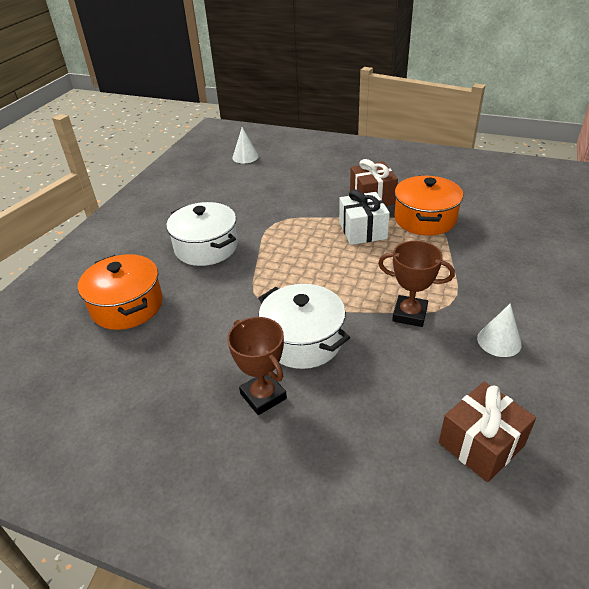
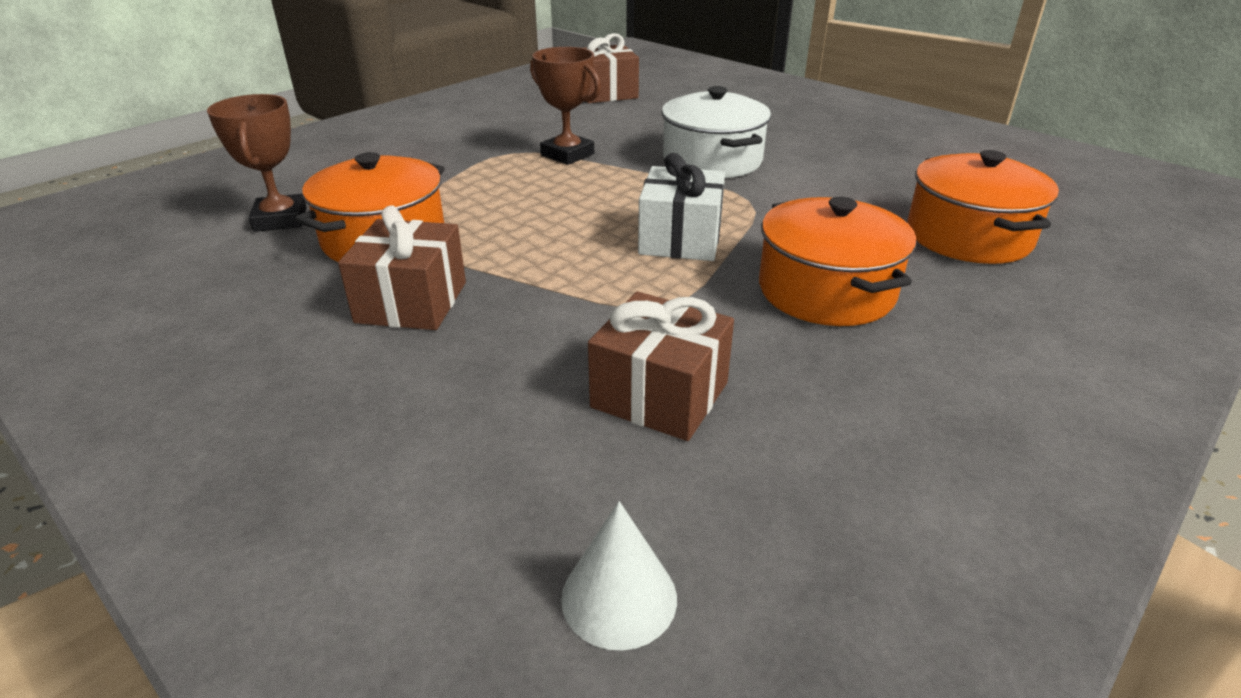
camera: 160 degrees left, 5 degrees down
(206, 247) = (826, 291): white pot -> orange pot
(257, 193) = (659, 395): none -> brown gift
(263, 396) = (777, 138): brown trophy -> brown trophy (280, 219)
(362, 230) = (510, 248): white gift -> white gift (680, 239)
(499, 341) = (506, 125): white cone -> none

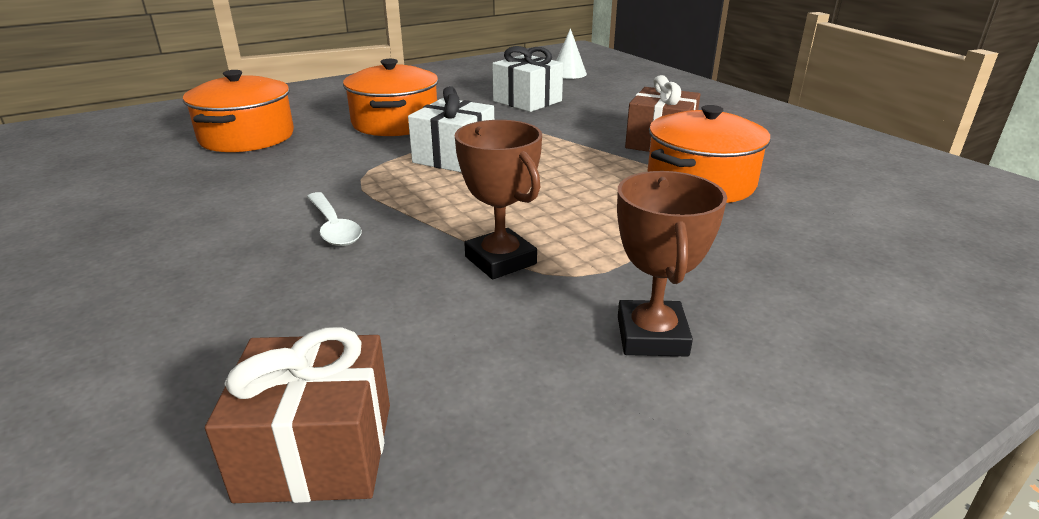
camera: 165 degrees left, 5 degrees down
(280, 219) = (818, 211): brown trophy -> brown trophy (652, 336)
(659, 395) = (527, 101): brown gift -> white gift
(712, 160) = (333, 227): white pot -> white spoon

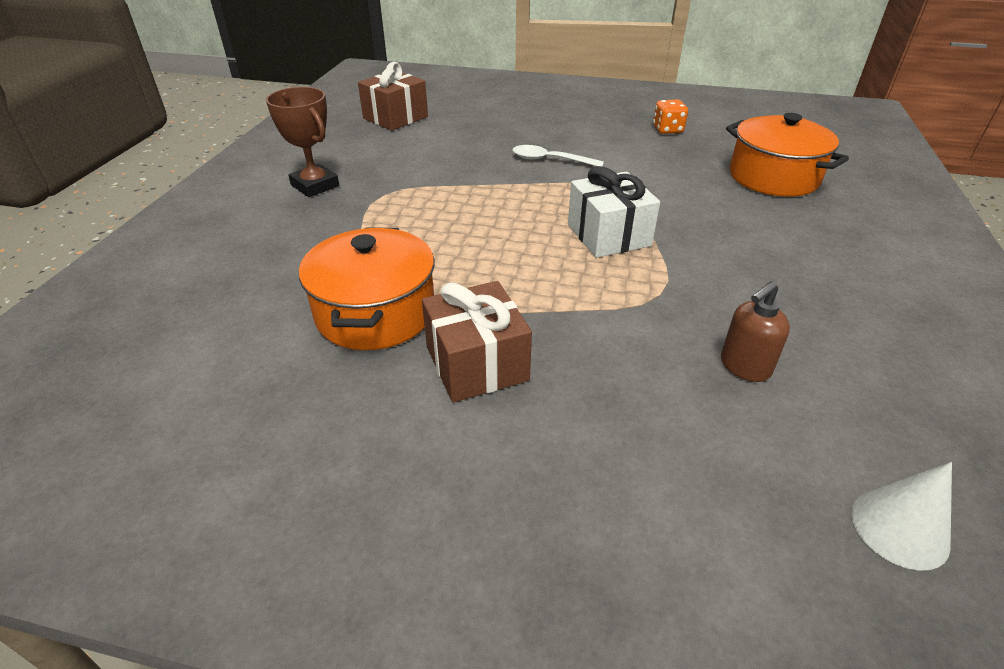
camera: 135 degrees right, 10 degrees up
(147, 201) = (667, 130): none -> orange dice
(395, 123) = (744, 246): orange pot -> none
(500, 260) = (434, 184): brown trophy -> none
(527, 101) = (744, 367): white gift -> brown soap dispenser

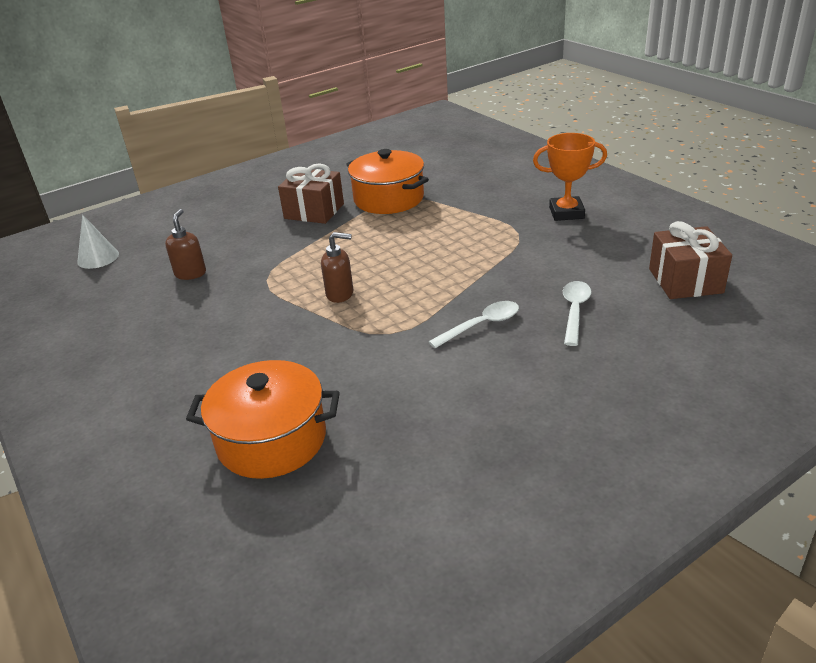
camera: 135 degrees right, 5 degrees down
(315, 185) = (566, 213): brown trophy -> orange trophy
(485, 138) = (574, 311): none -> white spoon
(608, 235) = (340, 294): white gift -> brown soap dispenser
(667, 130) = (452, 447): orange dice -> none

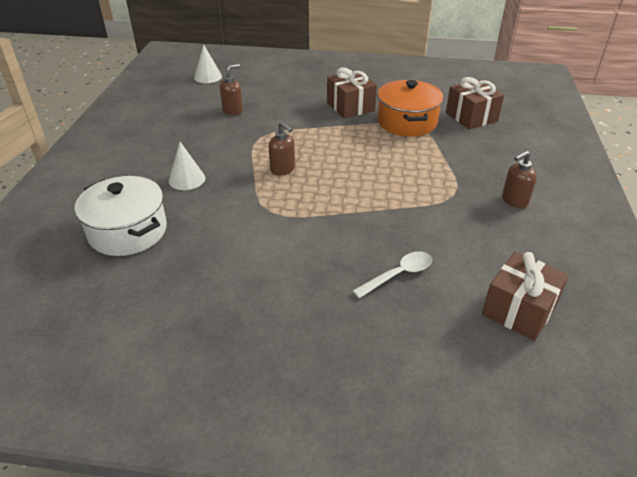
camera: 40 degrees right, 5 degrees up
(252, 358) = (187, 179): none -> white cone
(272, 440) = (128, 231): orange pot -> white pot
(436, 170) = (471, 117): none -> brown gift
(481, 325) = (325, 242): white spoon -> none
(566, 213) = (514, 200): orange trophy -> brown soap dispenser

